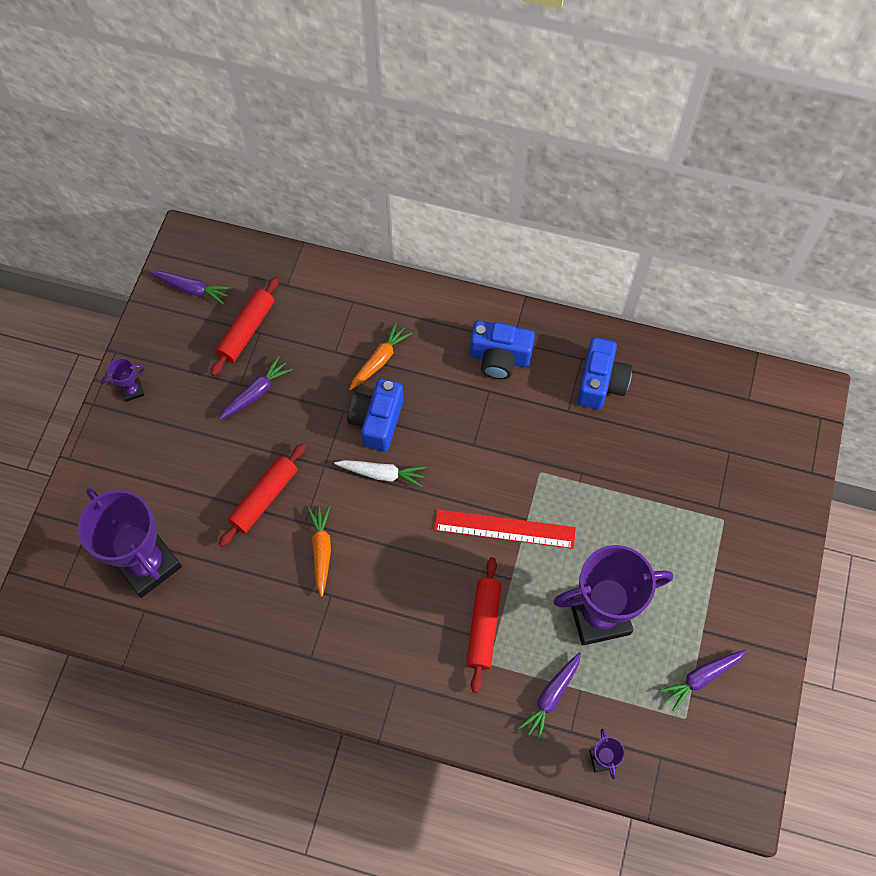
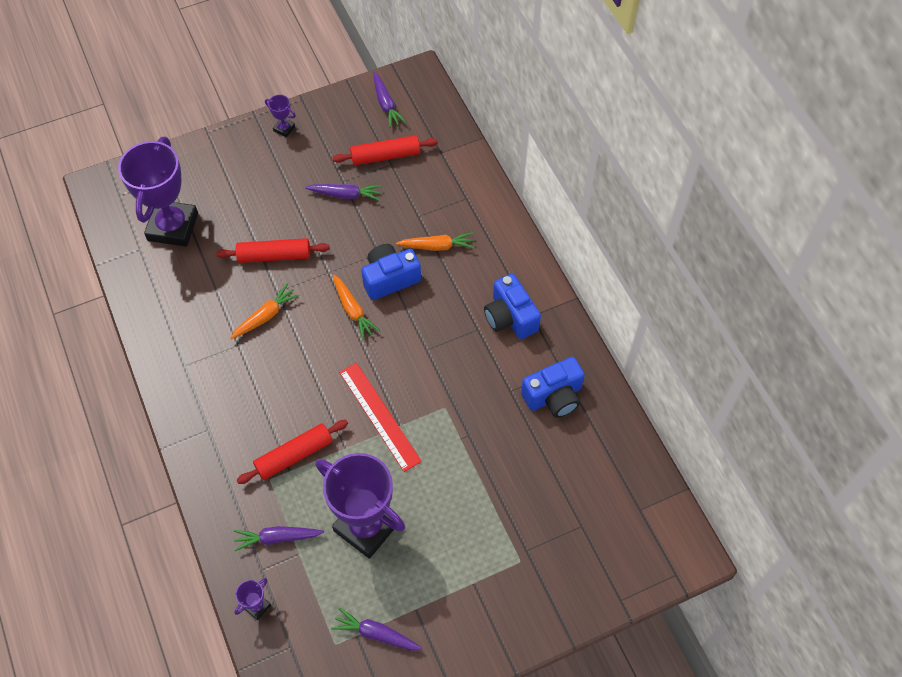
camera: 50 degrees right, 5 degrees down
(381, 474) = (353, 310): white carrot -> orange carrot

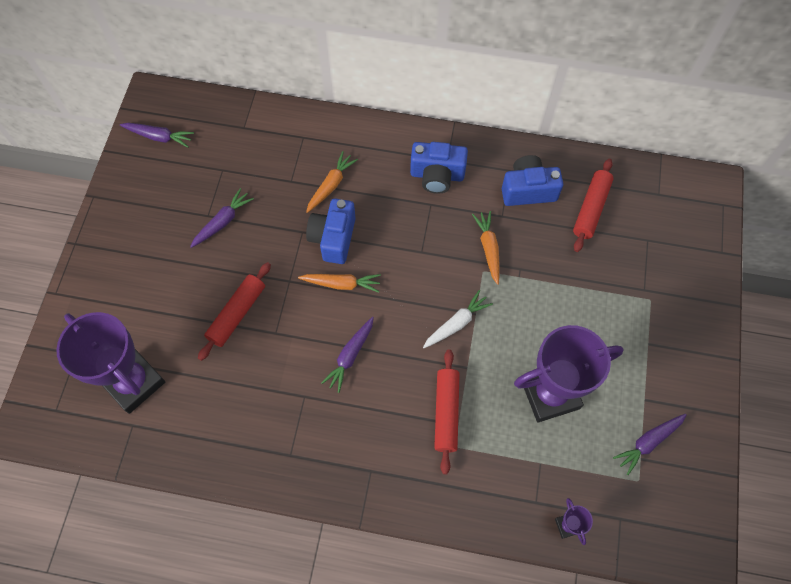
camera: 55 degrees left, 5 degrees up
(265, 316) = (292, 357): orange carrot -> orange carrot (488, 249)
(277, 538) = (515, 471): purple carrot -> purple carrot (350, 356)
(284, 129) = (111, 228): purple trophy -> none
(379, 416) = (456, 323): red ruler -> white carrot
(385, 156) = (210, 169): red rolling pin -> red rolling pin (591, 209)
(554, 396) = (528, 190): blue camera -> blue camera turned 105 degrees counterclockwise

